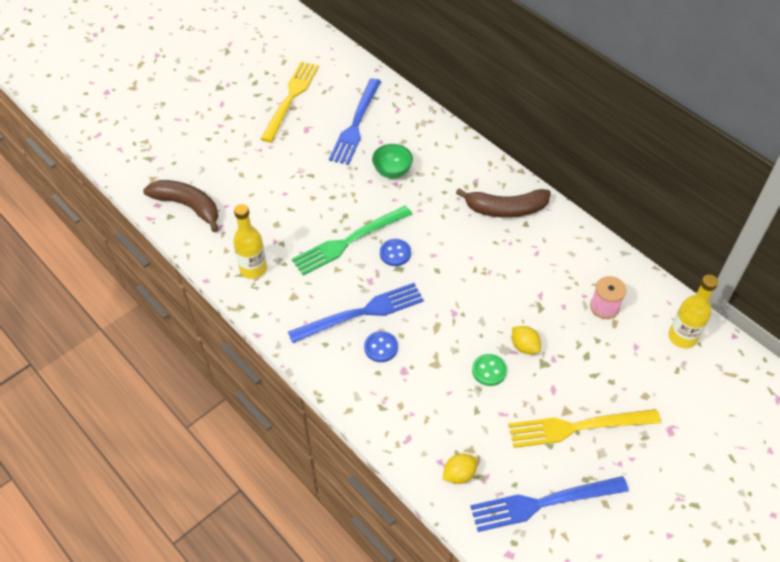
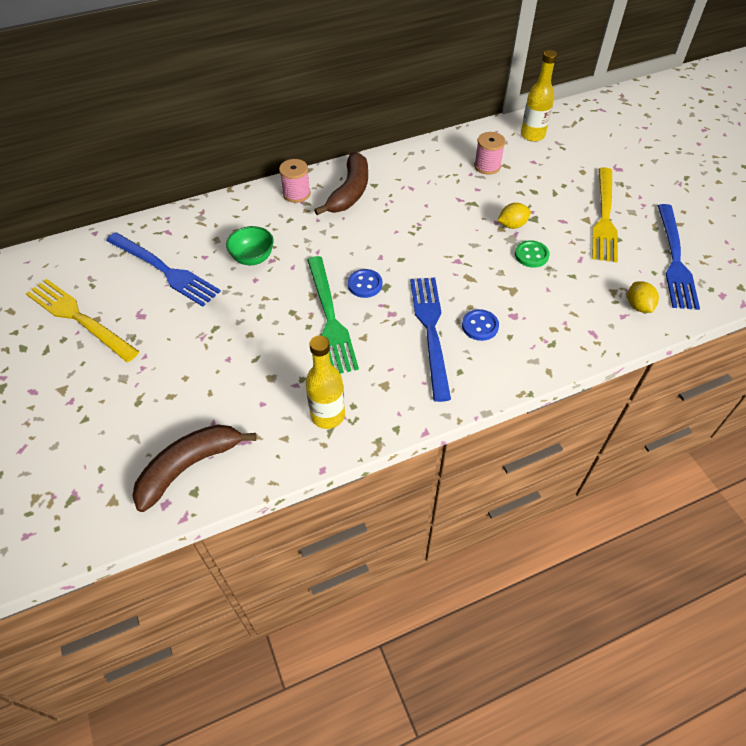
camera: 70 degrees left, 0 degrees up
(484, 173) = (296, 193): none -> pink spool

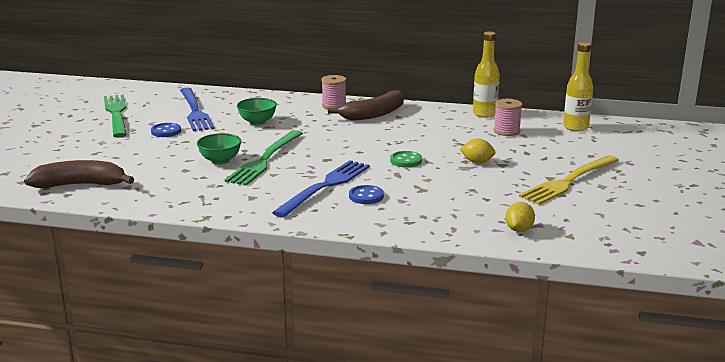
camera: 35 degrees right, 30 degrees down
(79, 318) = (116, 114): yellow fork -> green fork
(289, 343) = (220, 161): none -> green bowl
(328, 415) = (193, 195): yellow bottle -> yellow bottle (484, 114)
(365, 284) = (313, 154): blue button -> blue button (166, 131)
(531, 255) = (468, 179): green button -> green button (406, 161)
(674, 259) = (598, 219): blue fork -> none

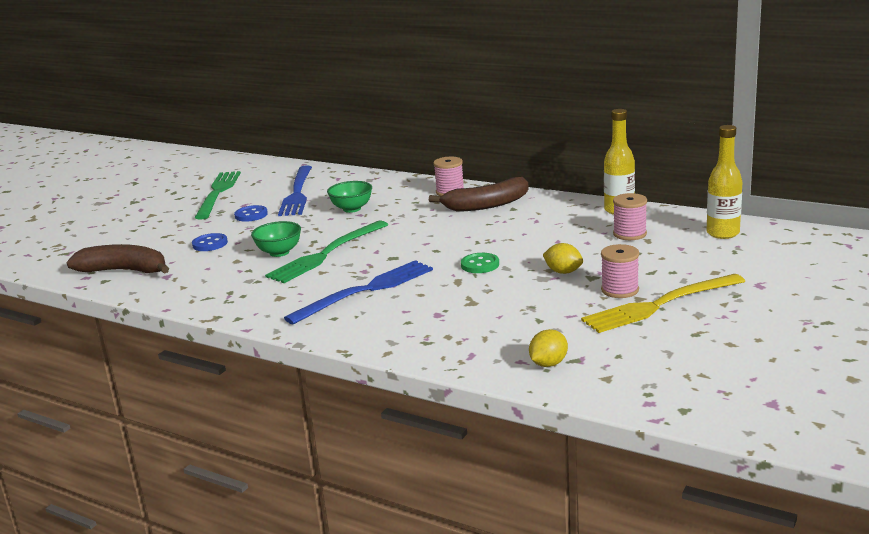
camera: 20 degrees right, 0 degrees up
(366, 196) = (401, 306): blue button -> blue button (210, 244)
(531, 172) = (620, 290): none -> pink spool

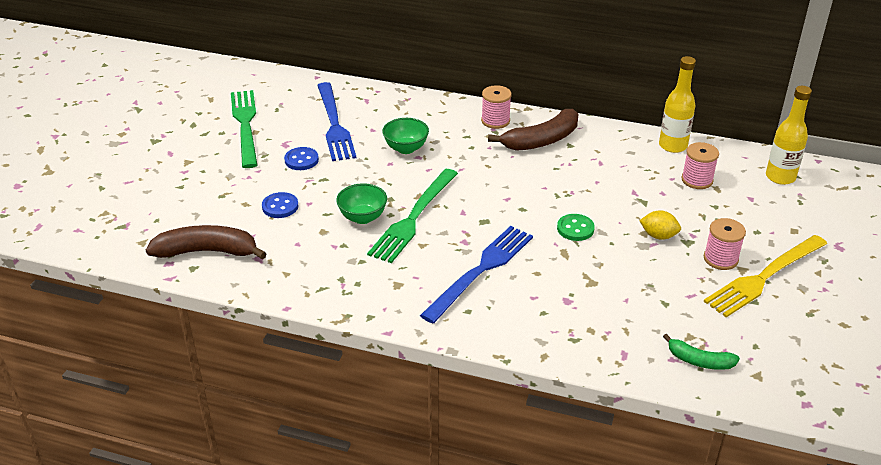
camera: 15 degrees left, 15 degrees up
(548, 364) = (699, 361): yellow lemon -> green banana

